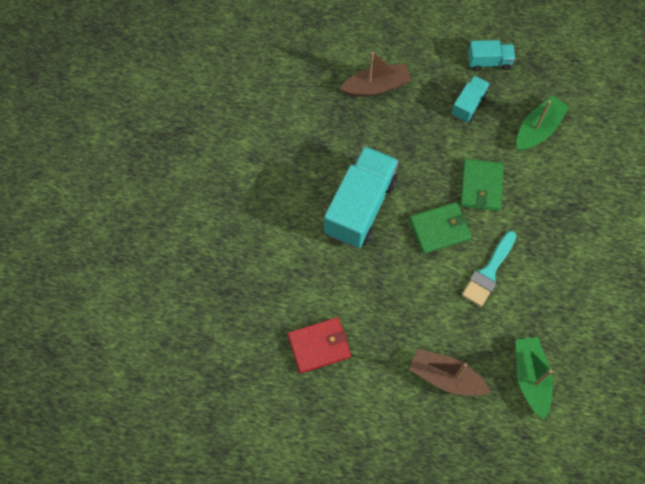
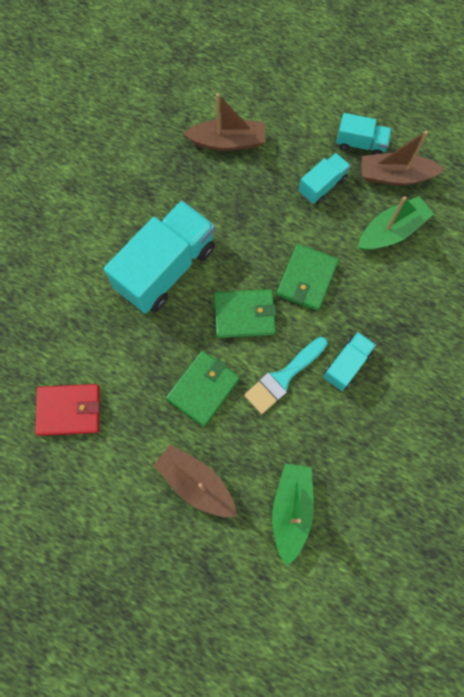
camera: 15 degrees right, 5 degrees up
(425, 298) = (203, 389): none -> green wallet
(526, 82) = (395, 176): none -> brown boat
(537, 249) = (346, 365): none -> turquoise truck

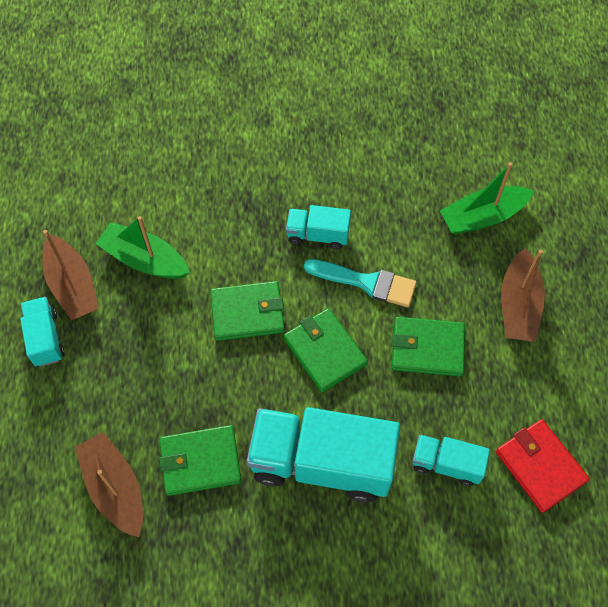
camera: 120 degrees left, 10 degrees down
(214, 196) = (200, 461): none -> green wallet
(322, 185) = (123, 352): turquoise truck -> turquoise truck (446, 464)

